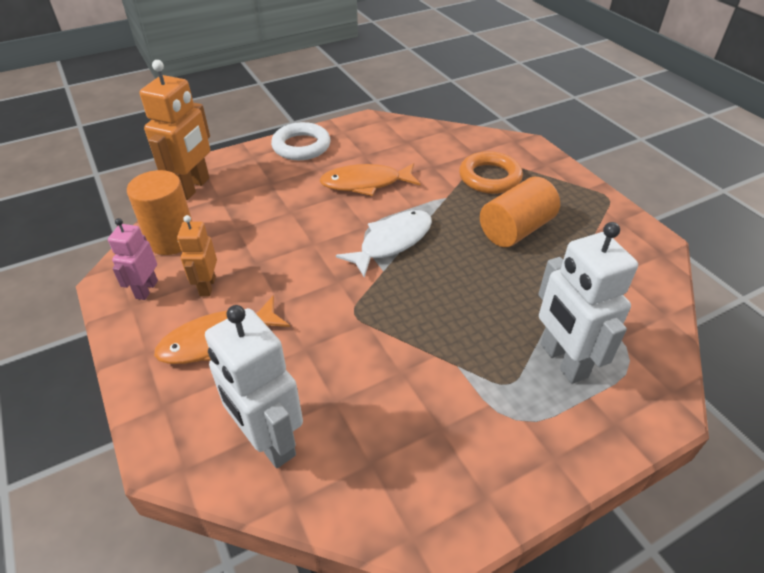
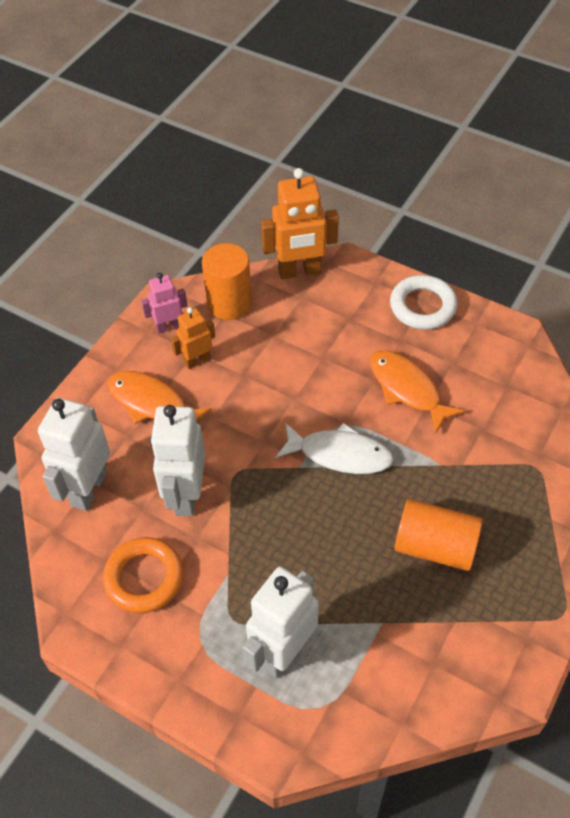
camera: 60 degrees right, 10 degrees up
(347, 359) = (185, 495): none -> white robot
(489, 177) = (505, 487): orange ring -> orange ring (144, 578)

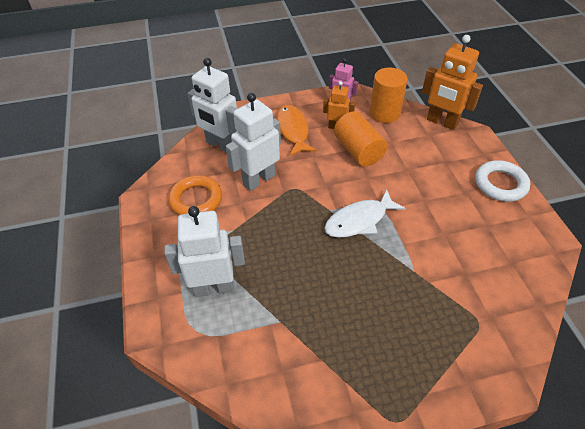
camera: 45 degrees right, 5 degrees down
(88, 489) = (220, 145): white robot -> white robot turned 120 degrees counterclockwise
(340, 454) = (359, 220): white fish -> white fish turned 90 degrees clockwise
(407, 389) = (439, 218): orange fish -> none
(435, 546) = (358, 310): orange cylinder -> orange cylinder (358, 151)

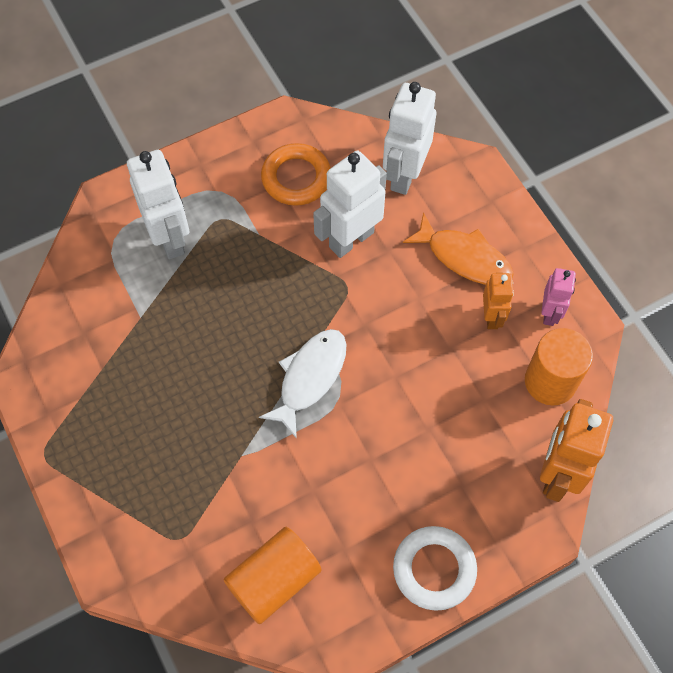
camera: 75 degrees right, 15 degrees up
(258, 180) = (351, 239): white robot -> white robot turned 75 degrees counterclockwise
(292, 130) = (464, 258): orange fish -> orange fish turned 60 degrees clockwise
(358, 151) = (447, 355): orange cylinder -> orange cylinder (274, 580)
(359, 220) = (310, 377): white fish -> white fish turned 75 degrees clockwise

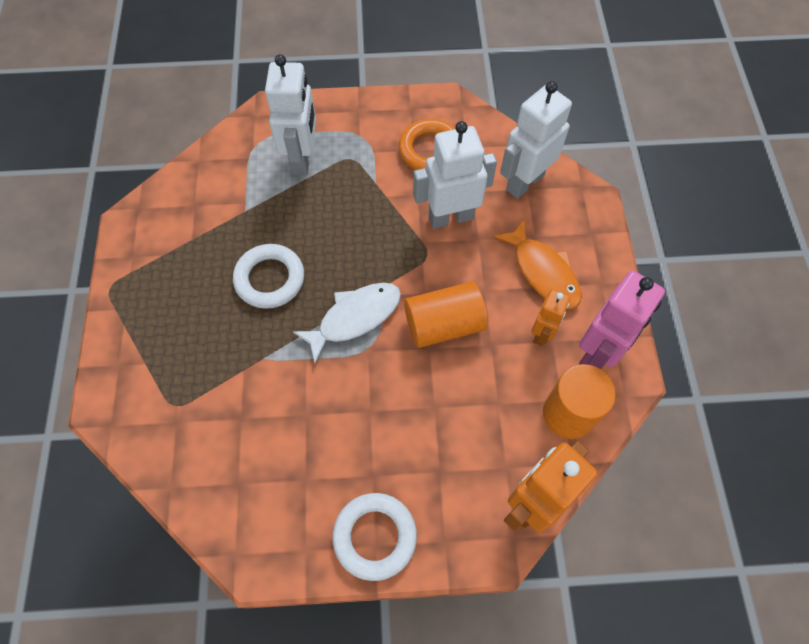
camera: 25 degrees right, 0 degrees up
(205, 375) = (270, 279): none -> white ring
(274, 580) = (231, 478): orange cylinder -> orange cylinder (444, 324)
(550, 313) = (598, 352): pink robot -> pink robot, size x1.74

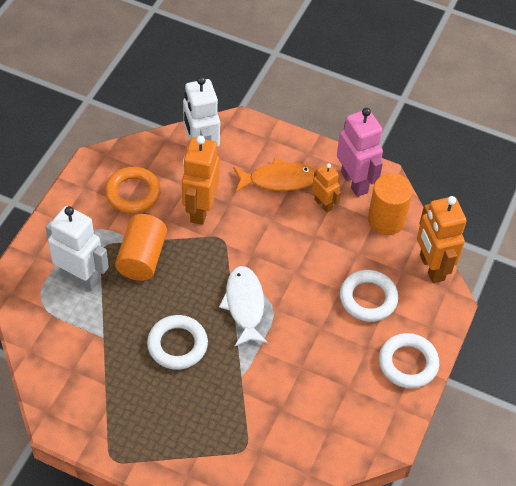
camera: 65 degrees left, 10 degrees down
(441, 445) = (368, 298): none -> white ring
(444, 324) = (283, 255): orange cylinder -> orange cylinder (142, 258)
(450, 217) = (200, 209): white robot -> orange robot

